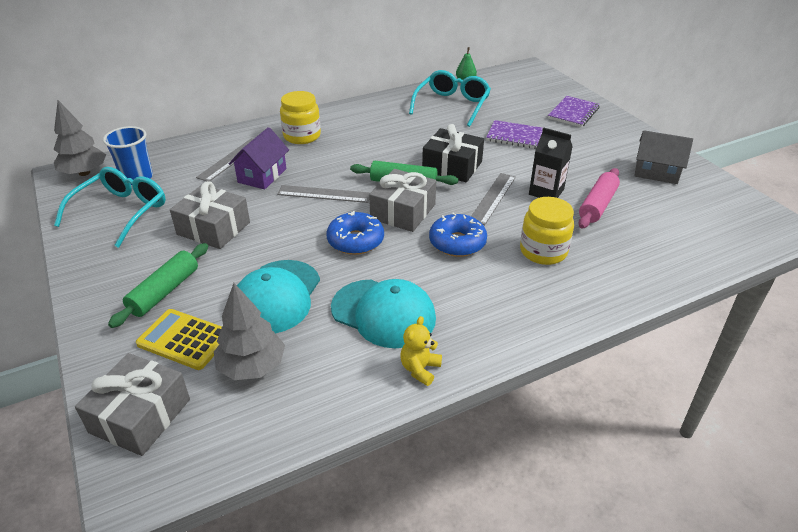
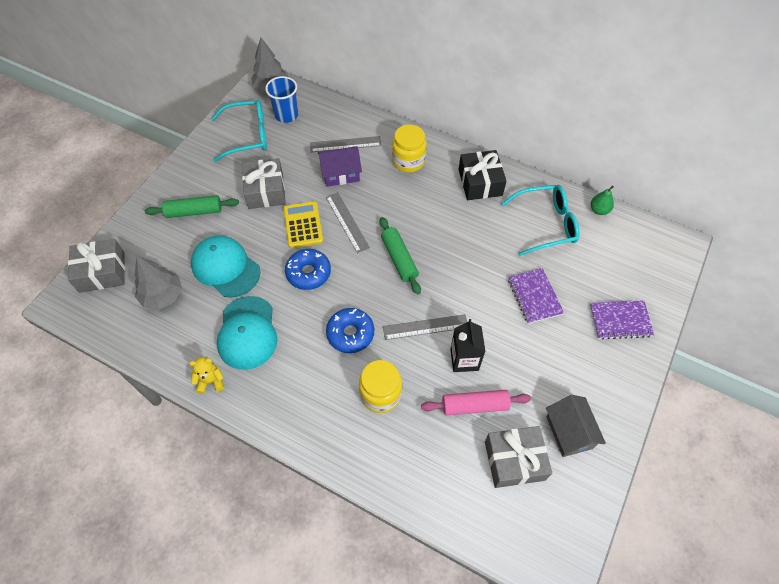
camera: 55 degrees right, 20 degrees up
(184, 340) = (163, 250): yellow calculator -> yellow calculator (303, 225)
(276, 297) = (225, 267): turquoise cap -> turquoise cap turned 60 degrees clockwise
(403, 212) = (362, 280): grey gift -> grey gift (514, 460)
(452, 166) = (448, 277): black gift -> black gift (480, 182)

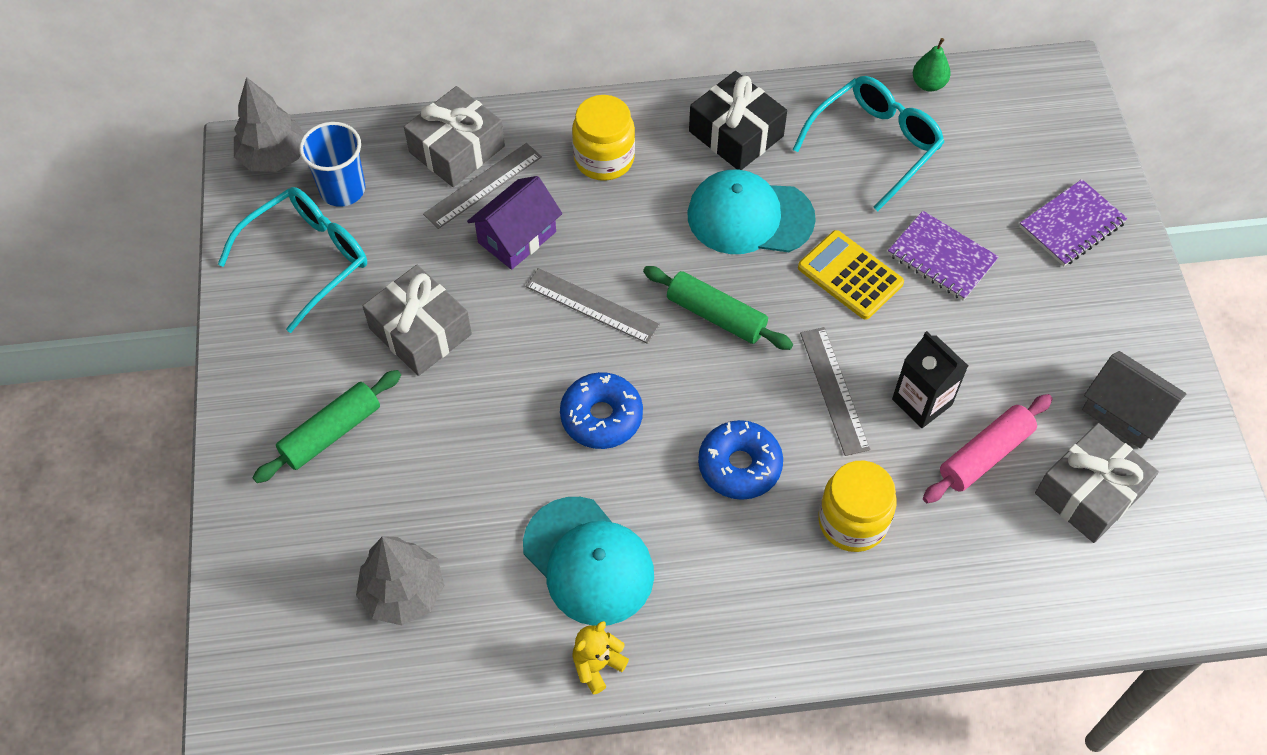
camera: 35 degrees left, 0 degrees up
(102, 272) = (264, 621): grey gift -> grey gift (457, 149)
(225, 267) = (465, 487): turquoise cap -> turquoise cap (749, 217)
(303, 225) = (528, 350): yellow calculator -> yellow calculator (850, 275)
(425, 327) = (834, 390): grey ruler -> grey ruler turned 60 degrees counterclockwise

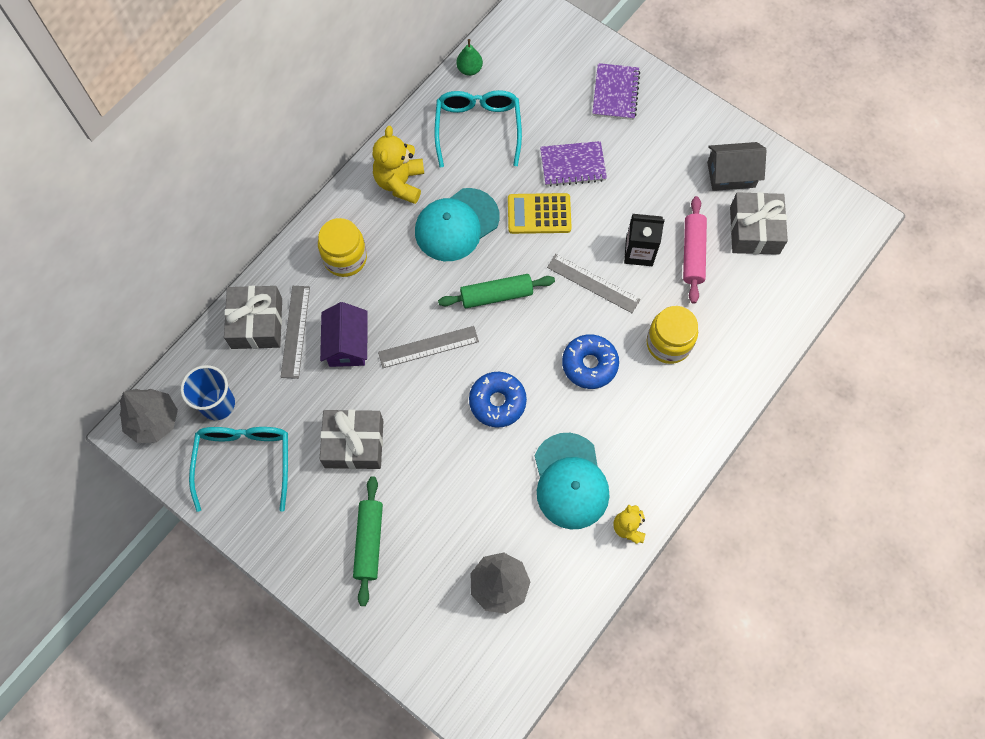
camera: 45 degrees left, 10 degrees up
(588, 561) = (570, 481): turquoise cap -> turquoise cap turned 75 degrees clockwise
(736, 134) = (400, 182): black gift -> yellow teddy bear

